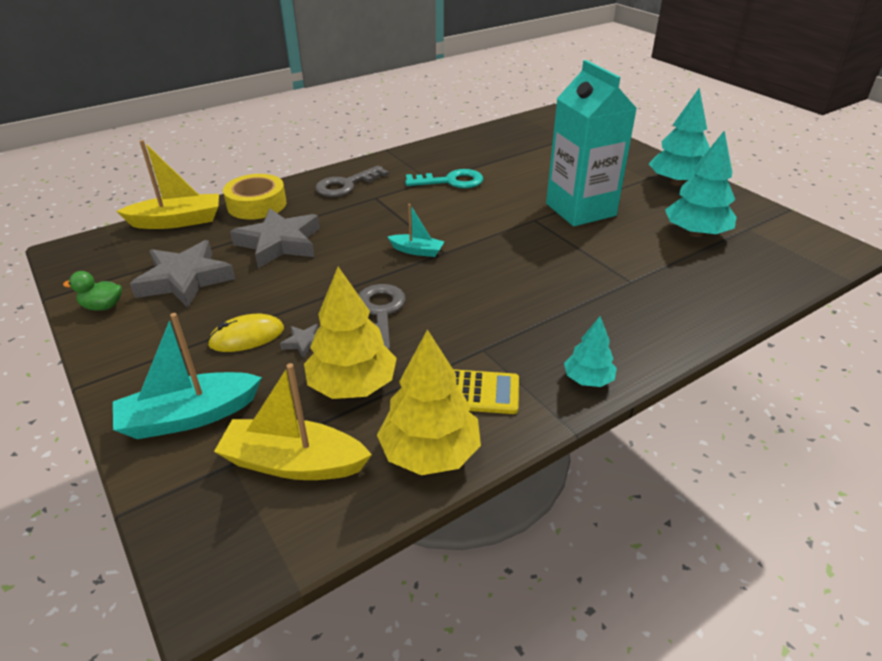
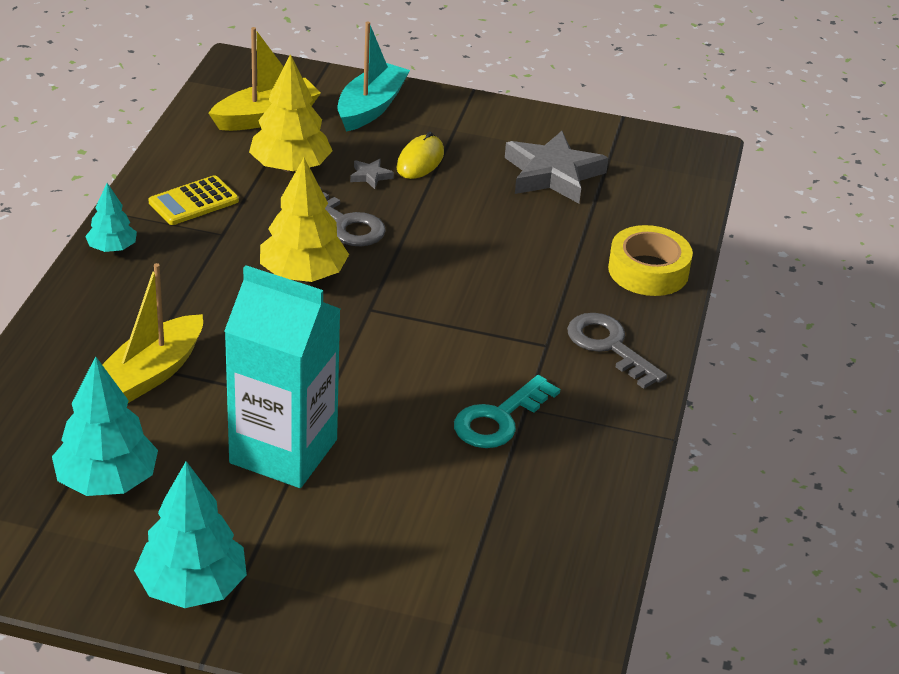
camera: 135 degrees right, 0 degrees up
(103, 306) = (568, 130): green duck -> none
(177, 221) = (679, 216): yellow boat -> yellow boat (152, 373)
(279, 243) = (541, 241): grey star -> none
(346, 185) = (609, 346): grey key -> grey key turned 45 degrees counterclockwise
(417, 251) = (398, 297): turquoise boat -> none
(430, 453) = (185, 156): yellow tree -> yellow tree (303, 275)

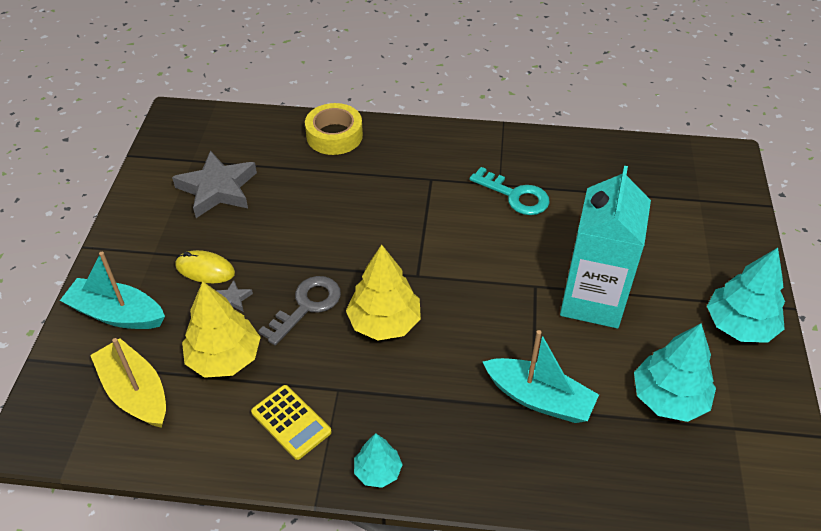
camera: 95 degrees left, 10 degrees up
(152, 373) = (539, 398): yellow boat -> turquoise boat
(609, 346) = (423, 150): grey key -> none

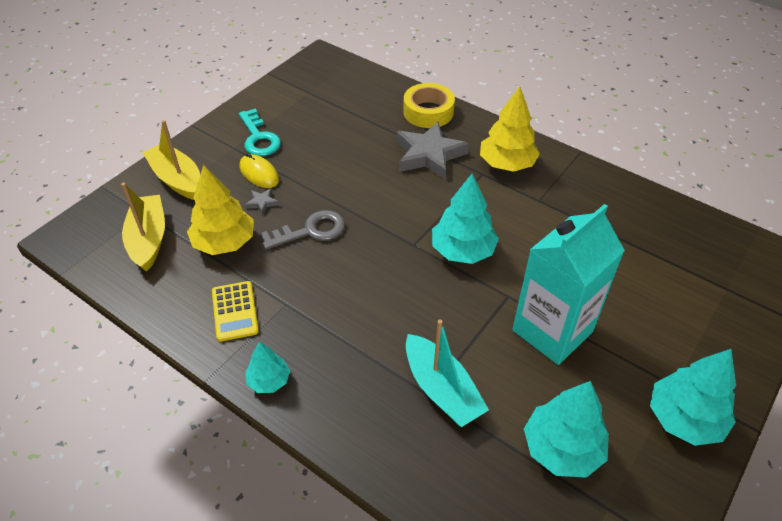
camera: 30 degrees right, 0 degrees up
(117, 314) = (178, 180): turquoise boat -> yellow boat
(218, 189) = (311, 119): grey star -> grey star (429, 155)
(384, 322) = (360, 269): yellow tree -> yellow tree (507, 164)
(466, 261) = (462, 250): none -> turquoise tree
(515, 196) = (546, 215): turquoise key -> turquoise key (259, 138)

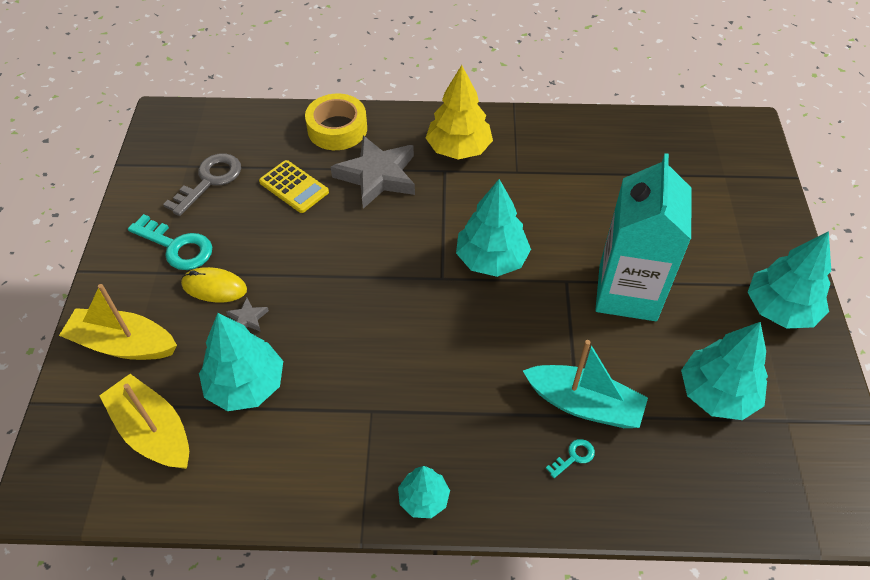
camera: 35 degrees left, 5 degrees up
(224, 242) = (246, 385): yellow tree -> turquoise tree
(235, 311) = (325, 451): yellow calculator -> yellow calculator (294, 187)
(311, 231) = (328, 320): grey key -> grey key (210, 180)
(400, 421) = (574, 456): none -> turquoise key

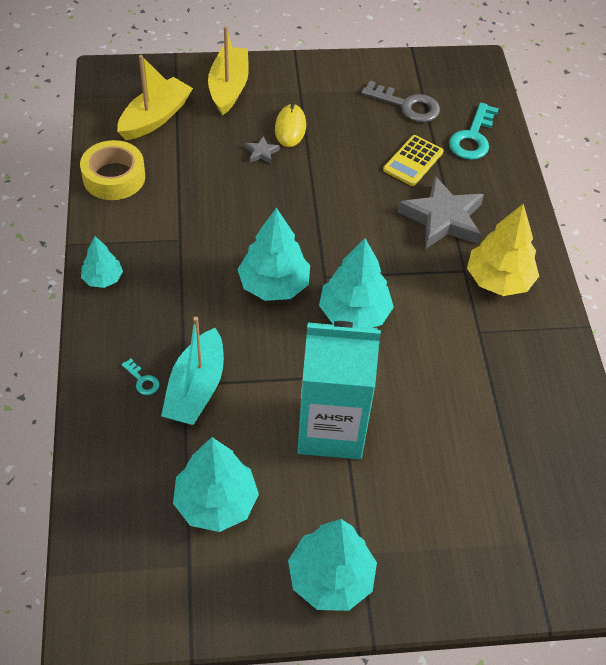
camera: 80 degrees right, 0 degrees up
(177, 247) = (328, 99): turquoise key -> turquoise key (473, 138)
(246, 385) = (198, 161): turquoise tree -> turquoise tree (274, 285)
(337, 129) = (498, 182): yellow tape -> yellow tape (114, 177)

